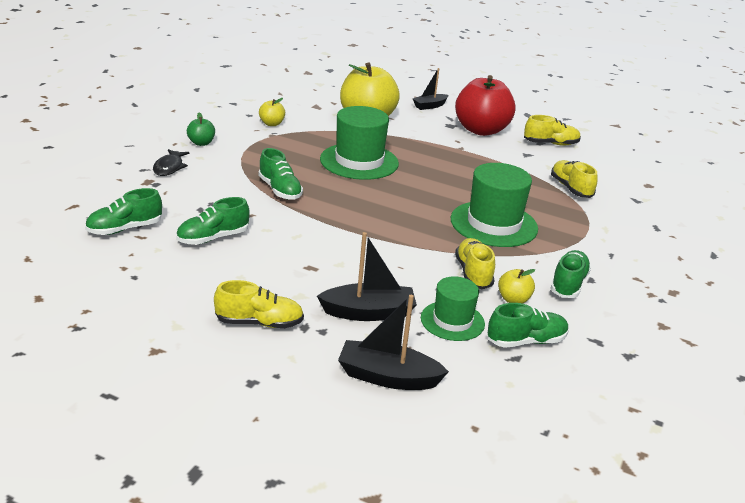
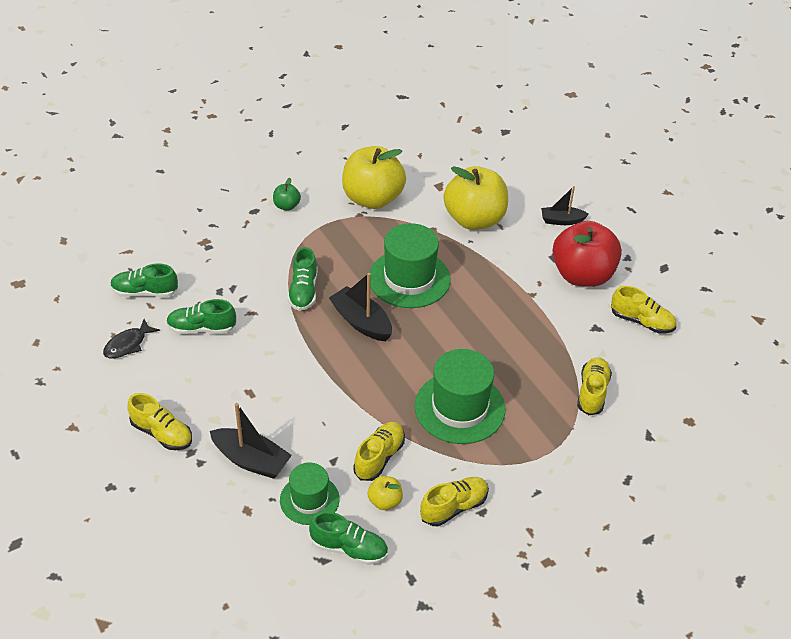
camera: 35 degrees right, 15 degrees up
(169, 167) = (235, 230): black fish -> black fish (128, 344)
(271, 124) = (372, 199): yellow apple -> yellow apple, size x2.31
(387, 377) = (207, 529): black boat -> black boat (361, 322)
(568, 284) = (454, 507): green shoe -> yellow shoe

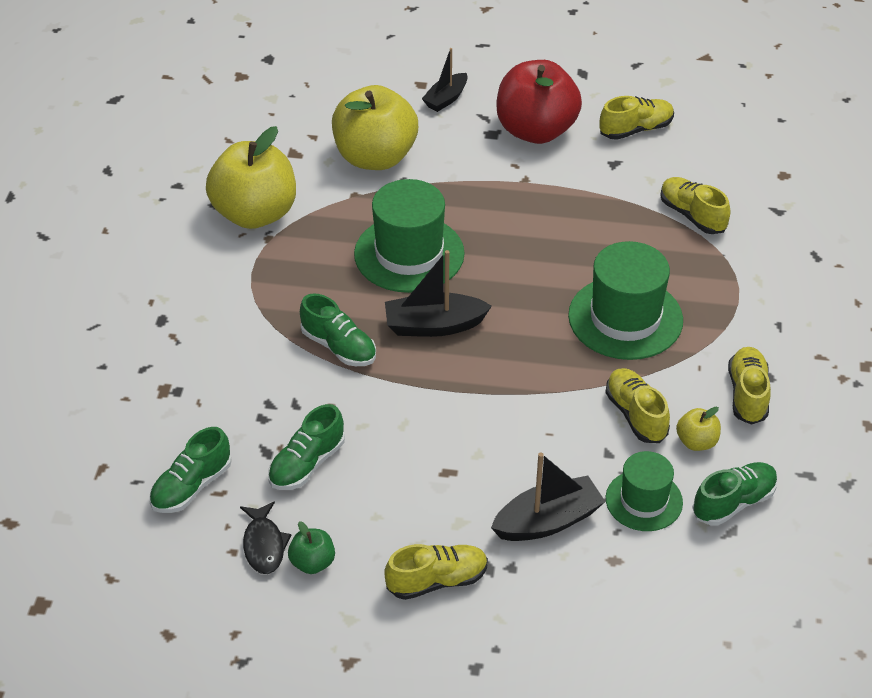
camera: 50 degrees left, 0 degrees up
(286, 206) = (185, 288): green apple -> green apple (312, 563)

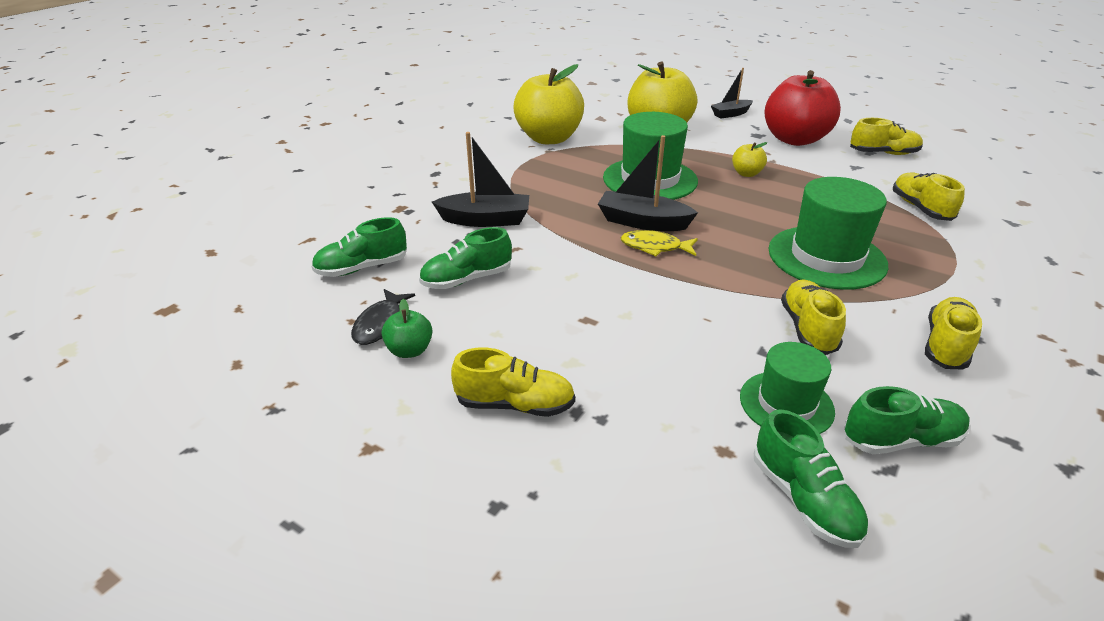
camera: 25 degrees right, 10 degrees down
(339, 347) = (554, 216): green shoe -> green shoe (804, 499)
(463, 358) = (654, 247): none -> yellow fish
(548, 521) = (666, 389): black boat -> black boat (486, 220)
(696, 442) = (870, 369): yellow apple -> yellow apple (746, 174)

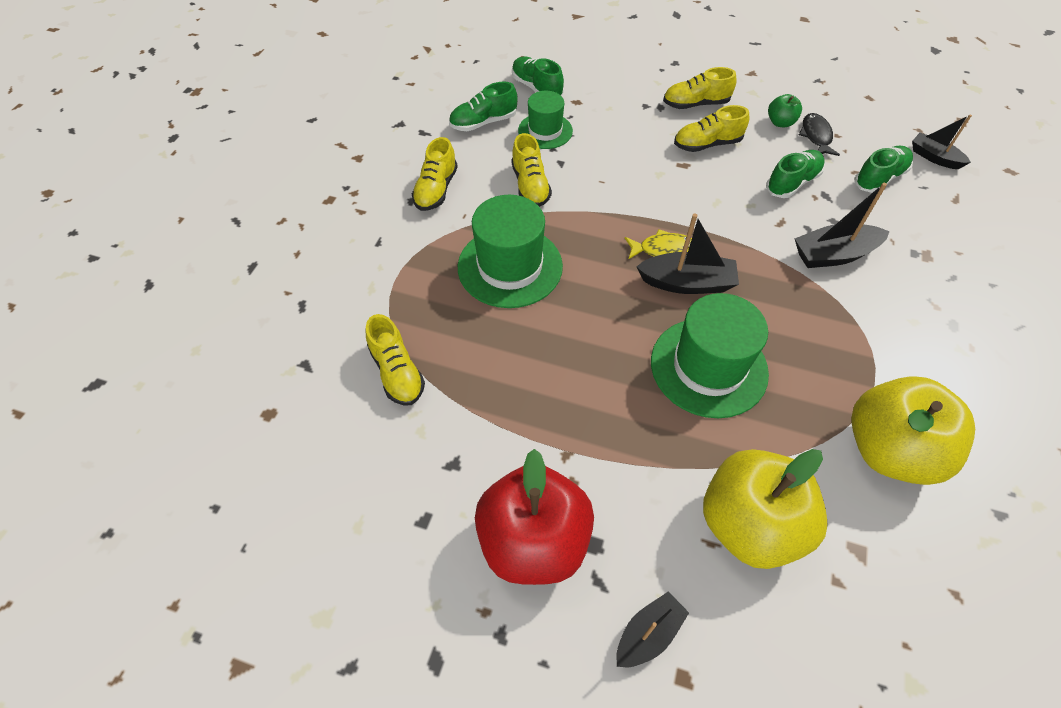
camera: 165 degrees right, 20 degrees up
(270, 277) = (934, 157): none -> black boat
(746, 174) = (596, 409): yellow apple -> none
(883, 153) = (404, 520): yellow shoe -> yellow shoe (707, 144)

